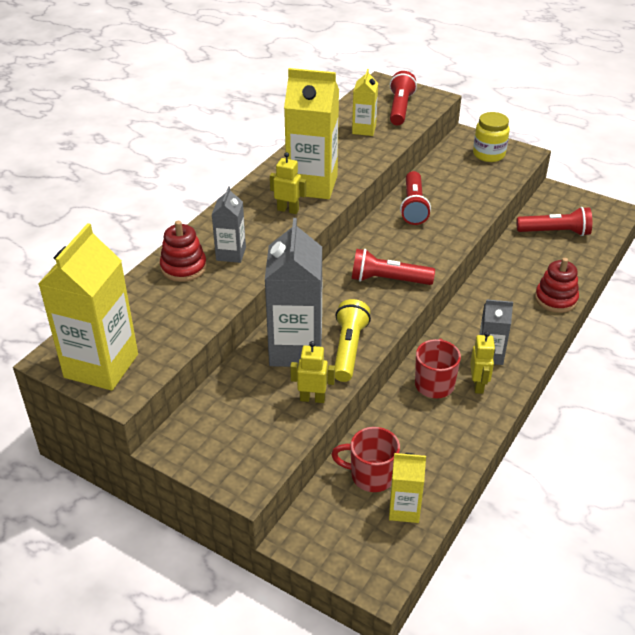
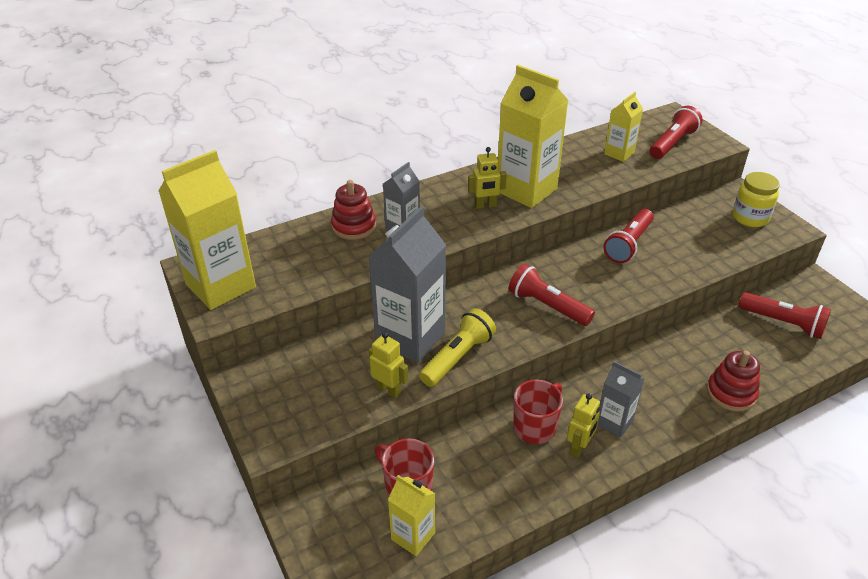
camera: 30 degrees right, 0 degrees up
(288, 210) = (485, 206): yellow robot -> yellow robot turned 120 degrees clockwise

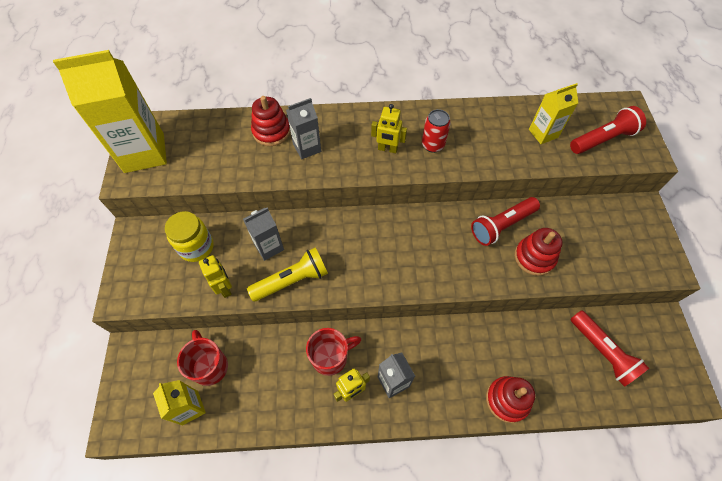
camera: 25 degrees right, 20 degrees up
(410, 338) = (269, 247): grey carton -> grey carton, size x0.53
(526, 190) = (433, 145): yellow carton -> red can
(547, 306) = (392, 261): red flashlight -> none
(676, 258) = (534, 257): none -> red stacking toy
(750, 218) = (635, 240): yellow jar -> yellow jar (196, 247)

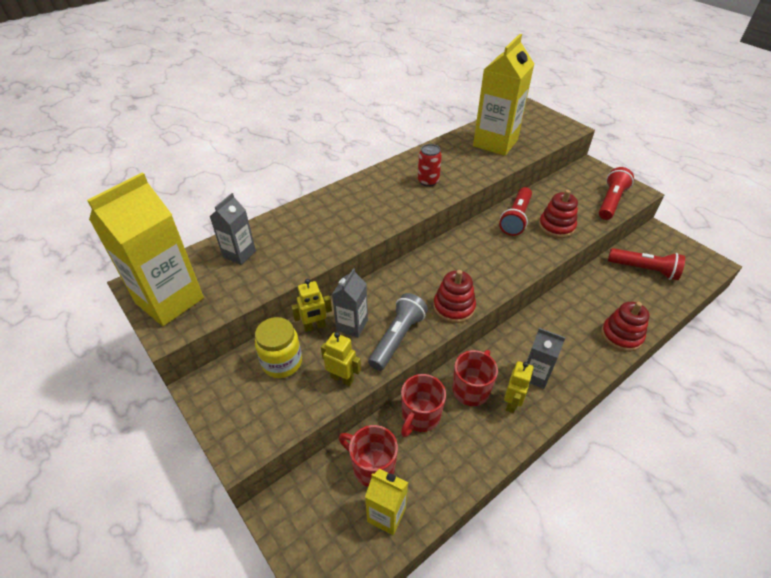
camera: 35 degrees left, 15 degrees down
(271, 131) = (285, 229): red stacking toy -> red stacking toy (454, 307)
(274, 352) = (420, 416): none -> red mug
(292, 280) = (397, 338): yellow flashlight -> grey flashlight
(307, 148) = (329, 226): grey carton -> grey carton (239, 254)
(387, 149) = (397, 198): yellow robot -> yellow robot (314, 327)
(543, 133) = (495, 143): yellow carton -> yellow carton, size x1.88
(603, 139) = (535, 131): red flashlight -> red flashlight (611, 201)

